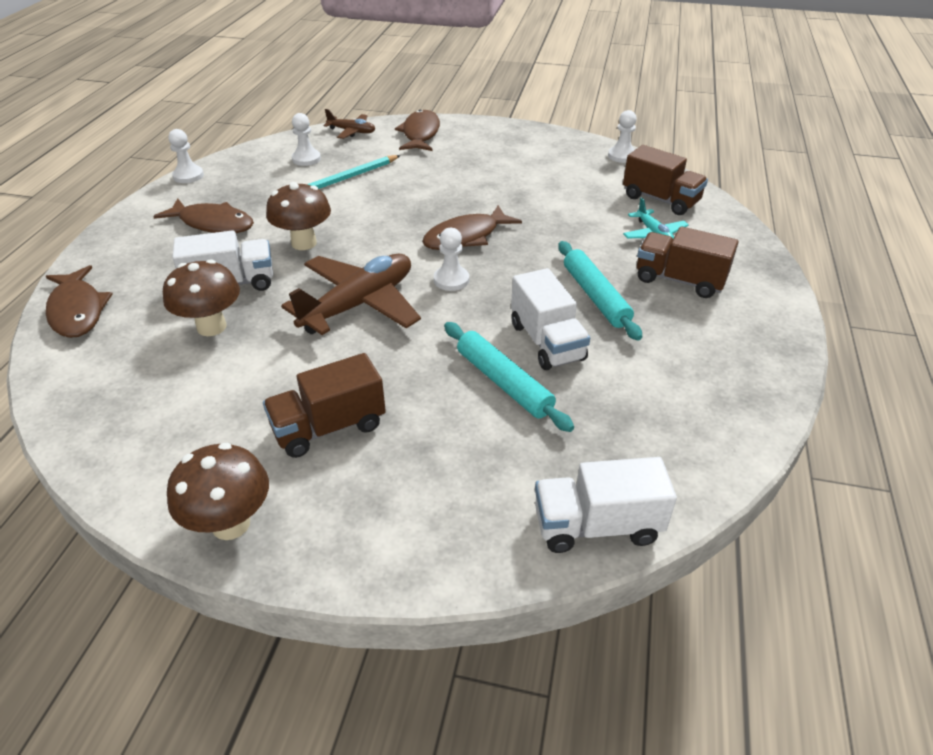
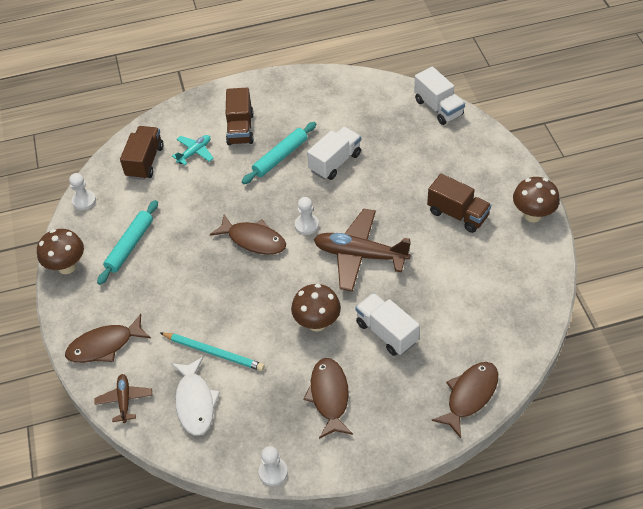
camera: 115 degrees left, 10 degrees up
(211, 327) = (430, 312): brown mushroom -> brown mushroom (67, 266)
(306, 159) = (195, 402): white pawn -> white fish
(503, 382) = (378, 166): turquoise rolling pin -> turquoise rolling pin (130, 246)

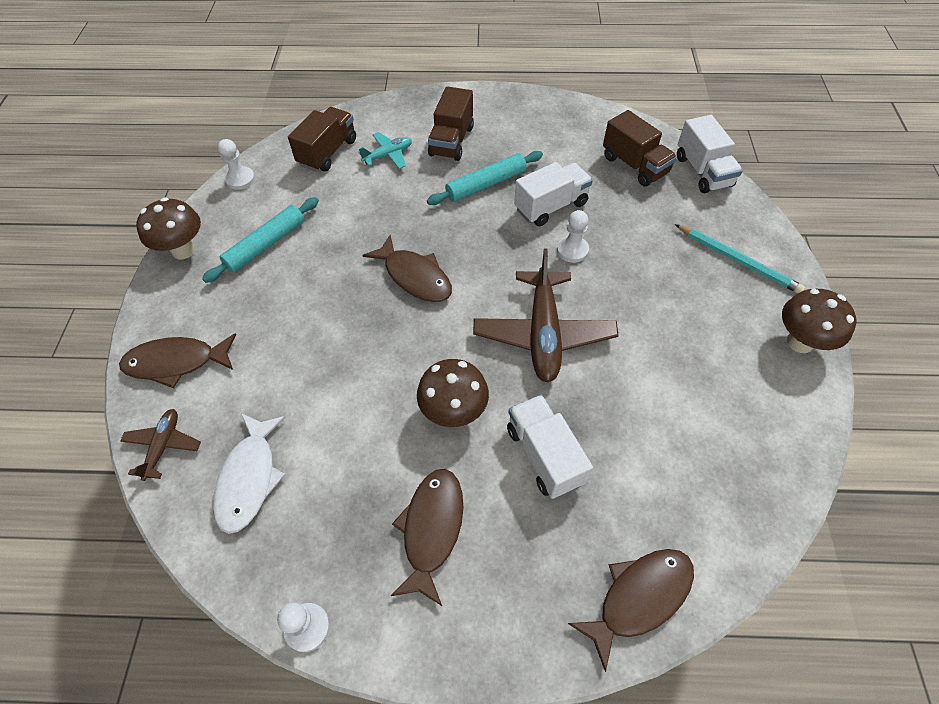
camera: 15 degrees right, 5 degrees up
(214, 352) = (304, 413): turquoise pencil -> turquoise pencil (738, 261)
(306, 225) = (488, 275): white pawn -> white pawn (572, 250)
(360, 255) = (543, 333): brown plane -> brown plane turned 120 degrees counterclockwise
(457, 214) = (693, 313): brown truck -> brown truck (634, 165)

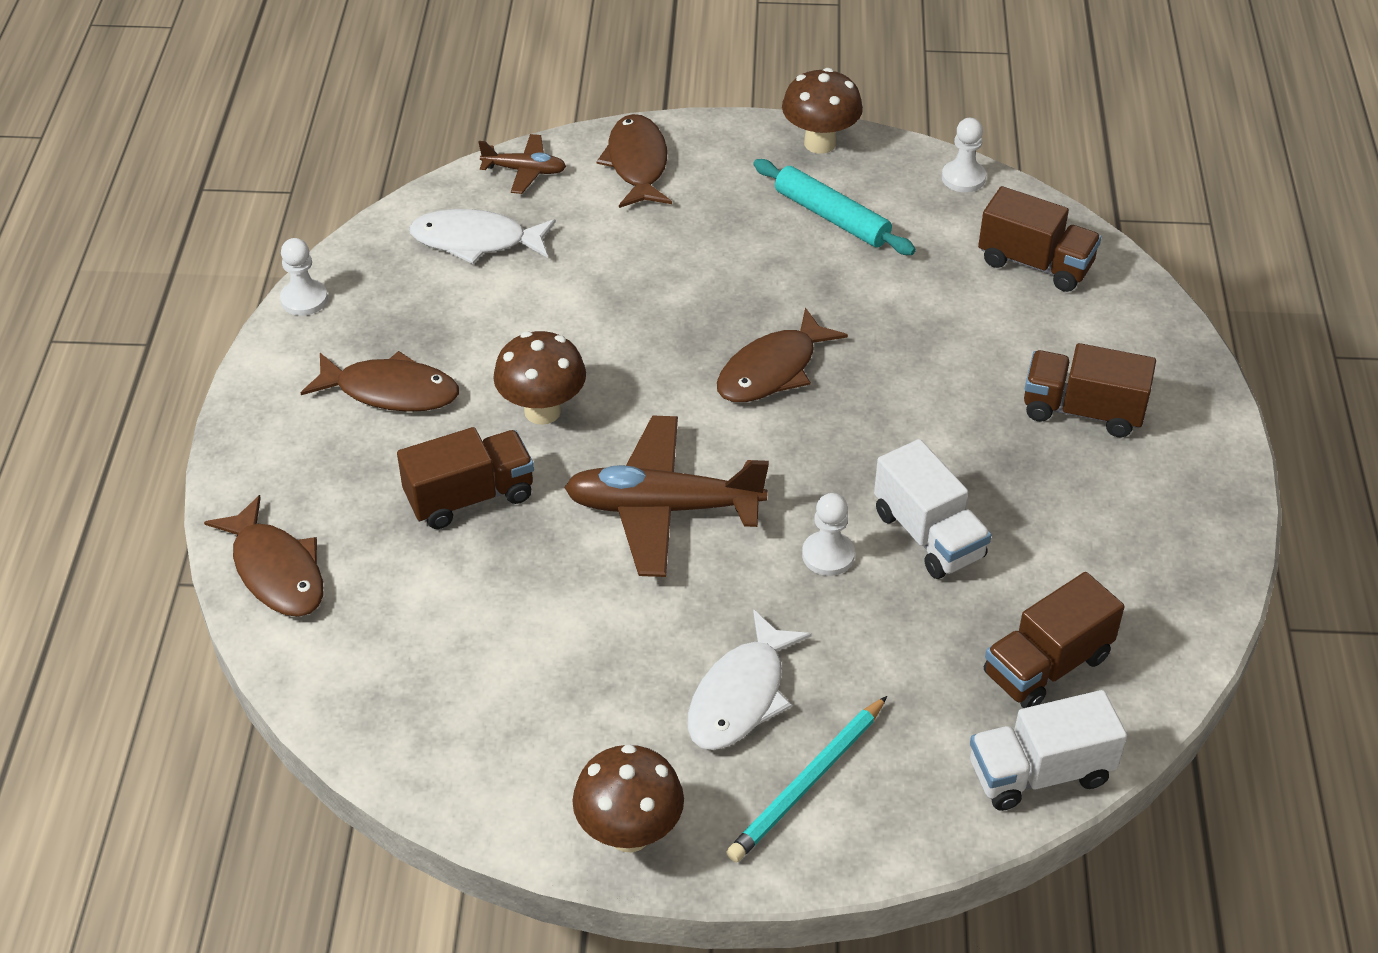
camera: 90 degrees right, 10 degrees down
(388, 155) = (1036, 333): turquoise plane -> none
(486, 184) = (976, 453): turquoise rolling pin -> none
(544, 455) = (470, 497): white truck -> brown truck
(686, 291) = (740, 696): none -> white fish

